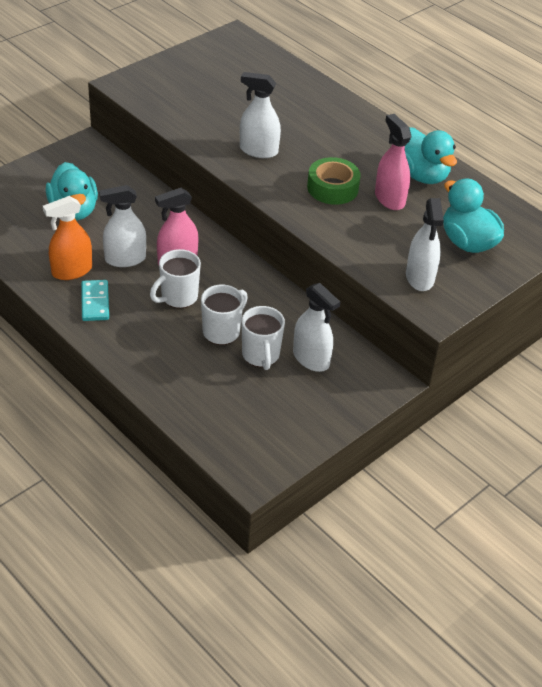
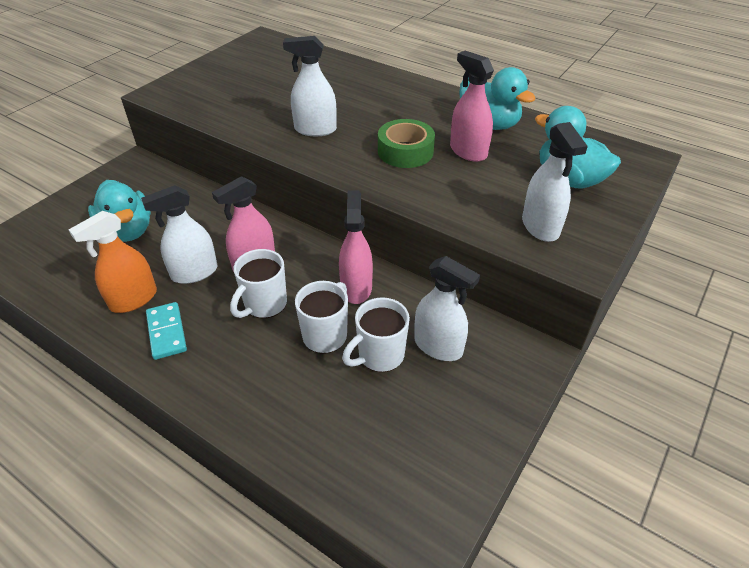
camera: 10 degrees left, 0 degrees up
(259, 299) = (356, 288): none -> pink spray bottle
(261, 355) = (379, 356): white mug -> white mug turned 75 degrees clockwise

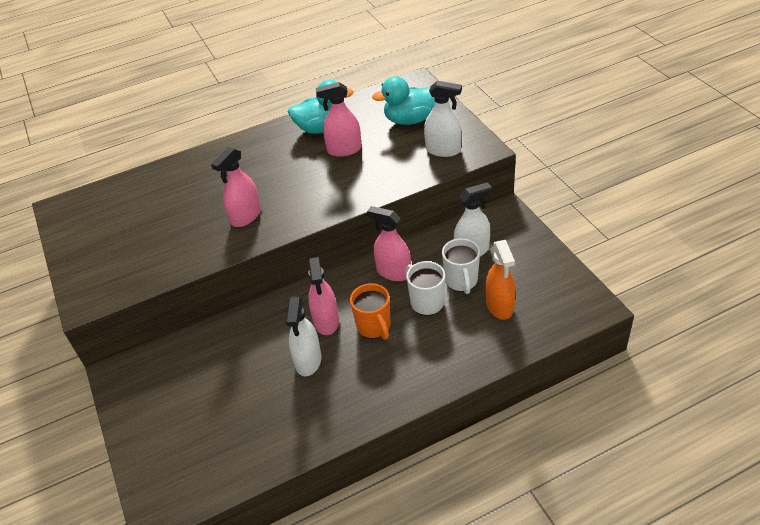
camera: 55 degrees left, 0 degrees up
(128, 231) = (218, 396): turquoise duck -> none
(133, 299) = (310, 407): orange spray bottle -> orange spray bottle (499, 306)
(167, 332) = (362, 392): turquoise domino -> none
(264, 305) = (374, 327): white mug -> orange mug
(315, 129) = (246, 216): white spray bottle -> pink spray bottle
(405, 151) = (317, 179): green tape -> none

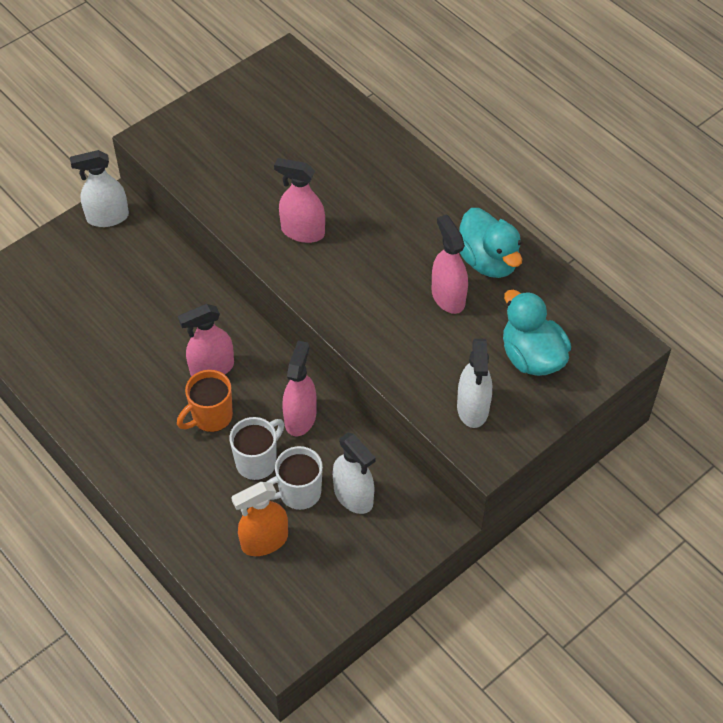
camera: 70 degrees right, 10 degrees up
(308, 361) = (154, 366): white spray bottle -> white spray bottle (107, 217)

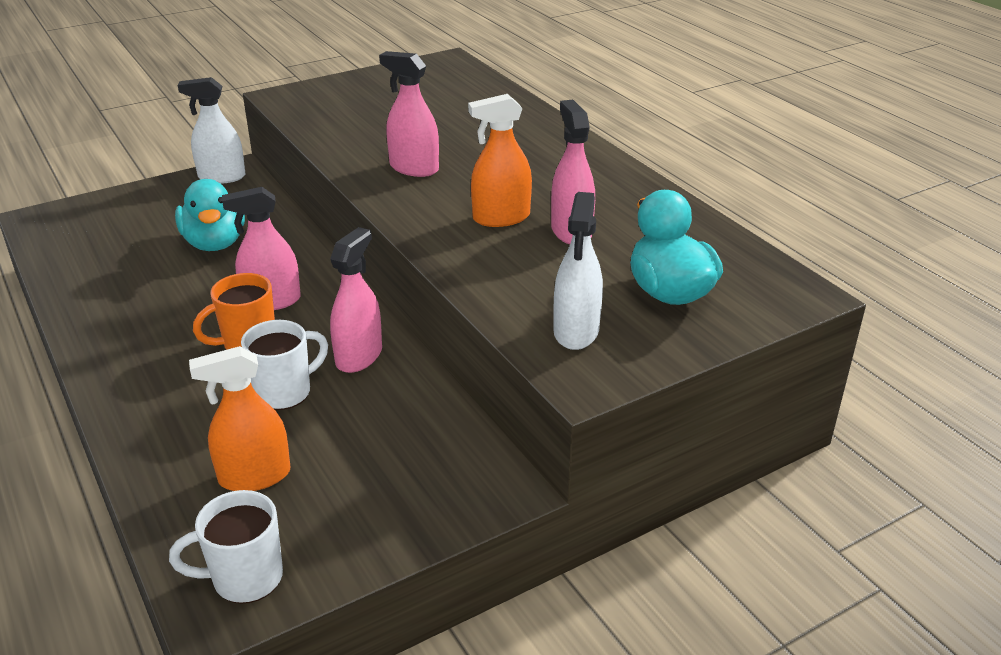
camera: 10 degrees right, 20 degrees down
(298, 493) = (324, 430): white mug -> white mug (245, 578)
(353, 496) = (397, 442): white spray bottle -> none
(390, 287) = (501, 218): none -> orange spray bottle
(488, 261) = (629, 208): turquoise duck -> turquoise duck (215, 243)

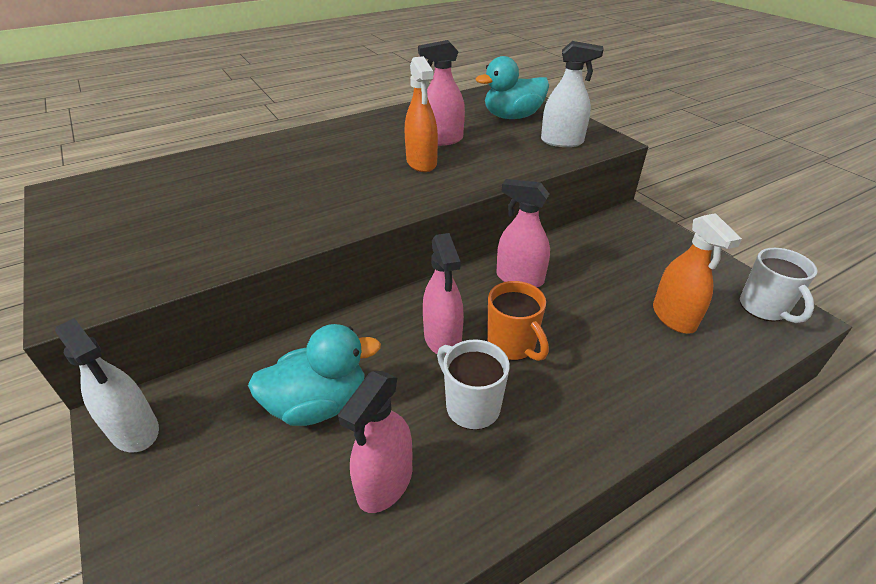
camera: 90 degrees left, 5 degrees up
(221, 177) = (134, 430): white spray bottle -> white spray bottle turned 45 degrees counterclockwise
(285, 392) = (574, 313): white mug -> white mug (471, 406)
(414, 168) = (325, 201): pink spray bottle -> pink spray bottle (385, 483)

